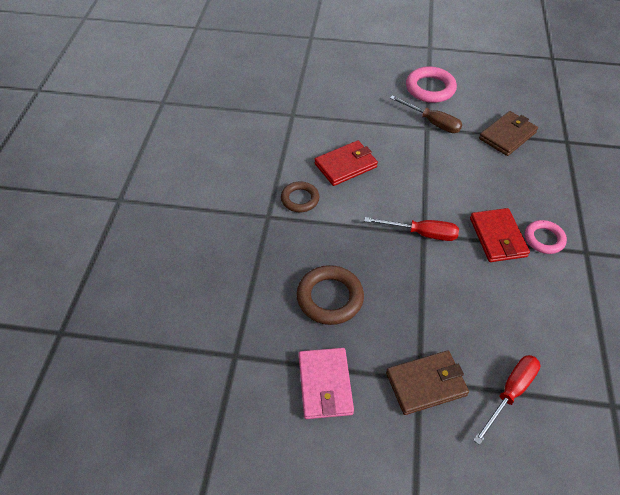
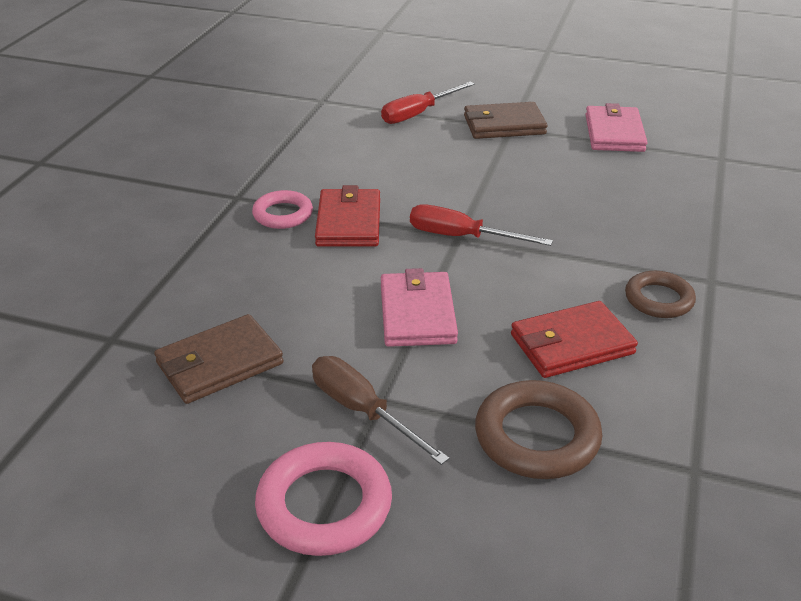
camera: 170 degrees left, 15 degrees down
(330, 298) = (607, 189): brown ring -> brown ring (537, 436)
(427, 174) = (417, 313): none -> pink wallet

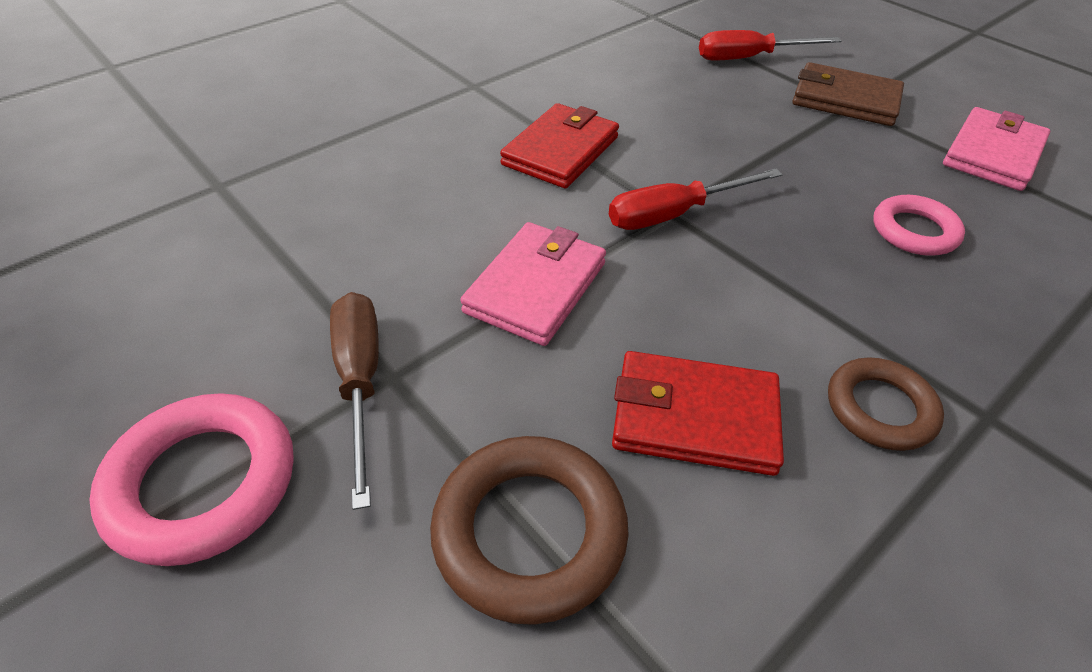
camera: 30 degrees right, 10 degrees up
(219, 363) = (280, 254): brown wallet -> none
(283, 214) = (501, 118): pink ring -> pink ring (914, 231)
(461, 237) = (674, 214): red screwdriver -> red screwdriver turned 75 degrees counterclockwise

